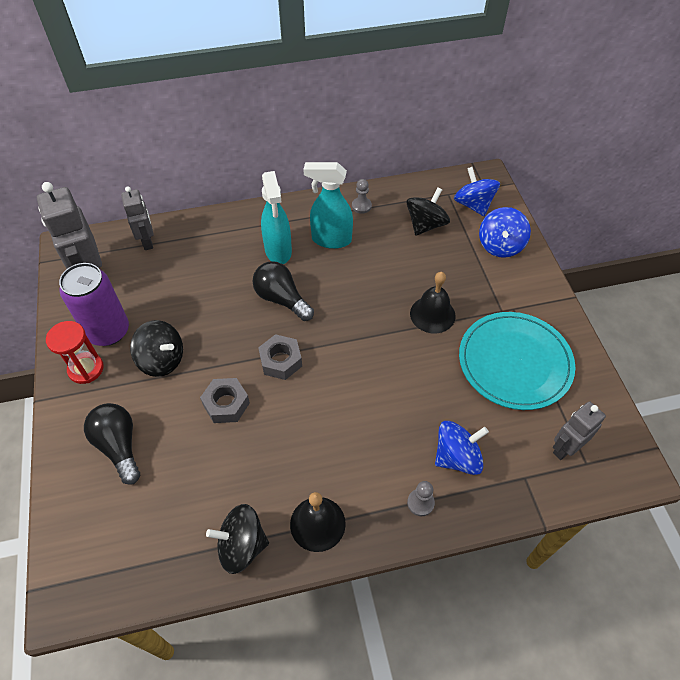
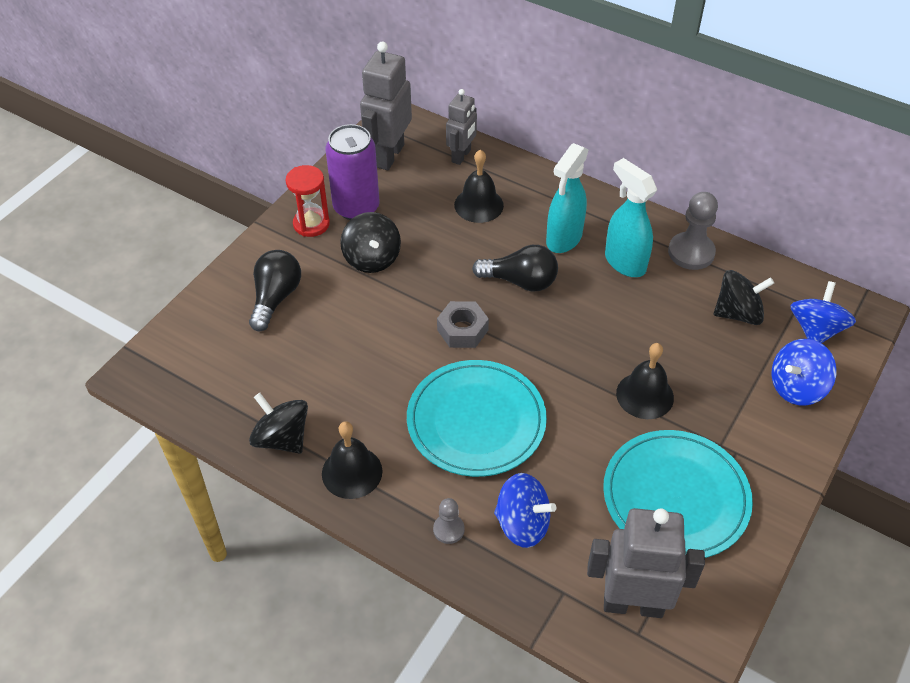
camera: 45 degrees right, 5 degrees down
(197, 267) = (478, 205): none -> black bell
(226, 404) = (383, 329): grey nut -> none
(281, 299) = (520, 281): black light bulb -> black light bulb turned 105 degrees clockwise
(357, 415) = (476, 421): none -> turquoise plate
(361, 206) = (691, 252): grey pawn -> grey pawn, size x1.80
(565, 448) = (633, 604): grey robot -> grey robot, size x1.63

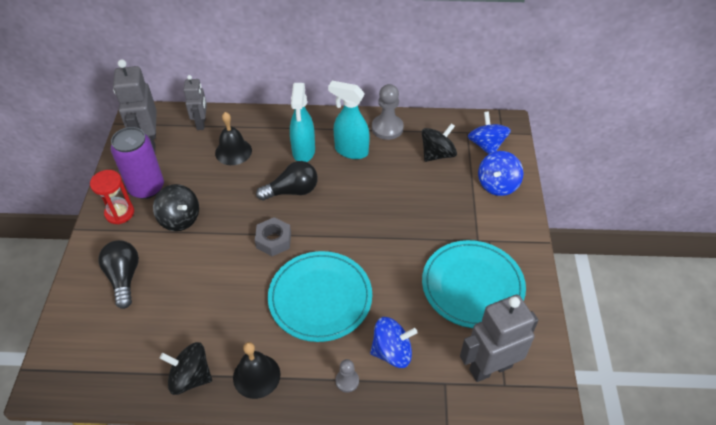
camera: 30 degrees left, 0 degrees up
(645, 395) = (415, 230): black bell -> none

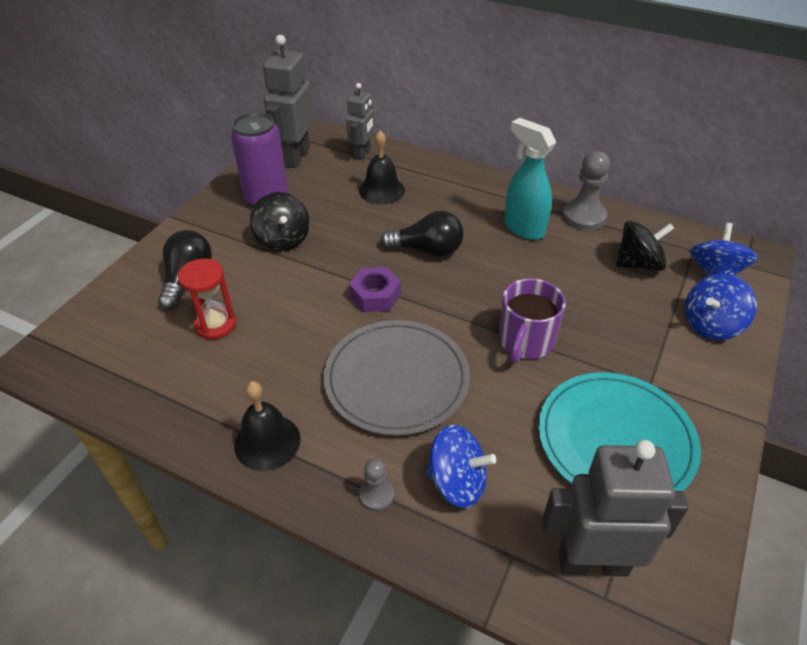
camera: 25 degrees right, 5 degrees down
(119, 213) = (224, 214): red hourglass -> red hourglass (215, 324)
(190, 377) = (191, 412): black spinning top -> none
(273, 240) = (375, 295): grey nut -> purple nut
(303, 152) = (464, 213): turquoise spray bottle -> none
(320, 298) = (396, 379): turquoise plate -> grey plate
(390, 238) = (525, 341): none -> purple mug

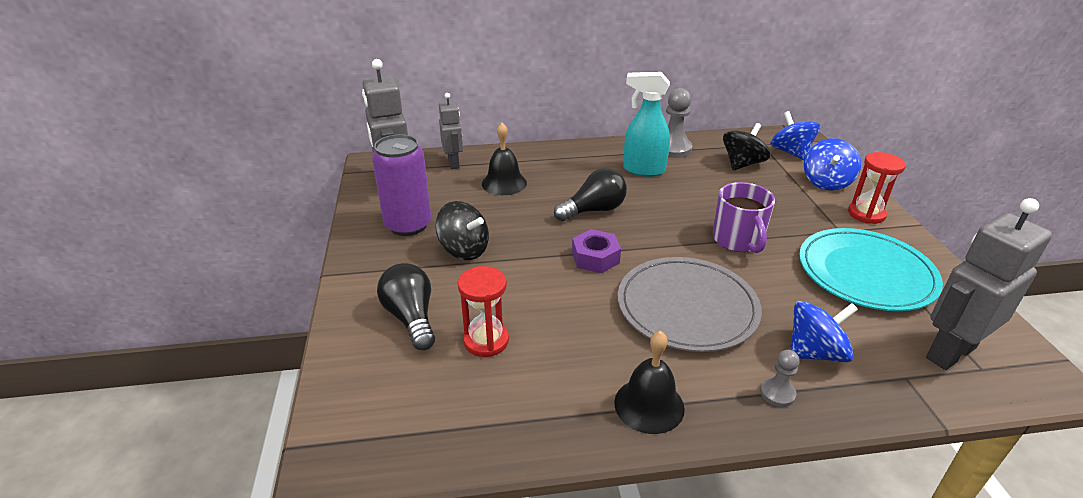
camera: 35 degrees left, 10 degrees down
(708, 381) = (866, 214): none -> red hourglass

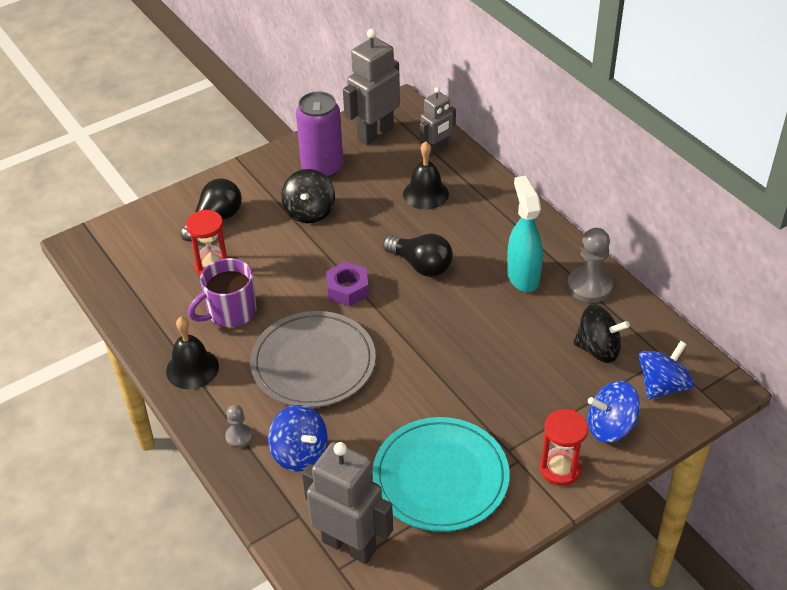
camera: 65 degrees right, 10 degrees up
(738, 240) = (436, 375): purple mug -> purple mug (230, 312)

